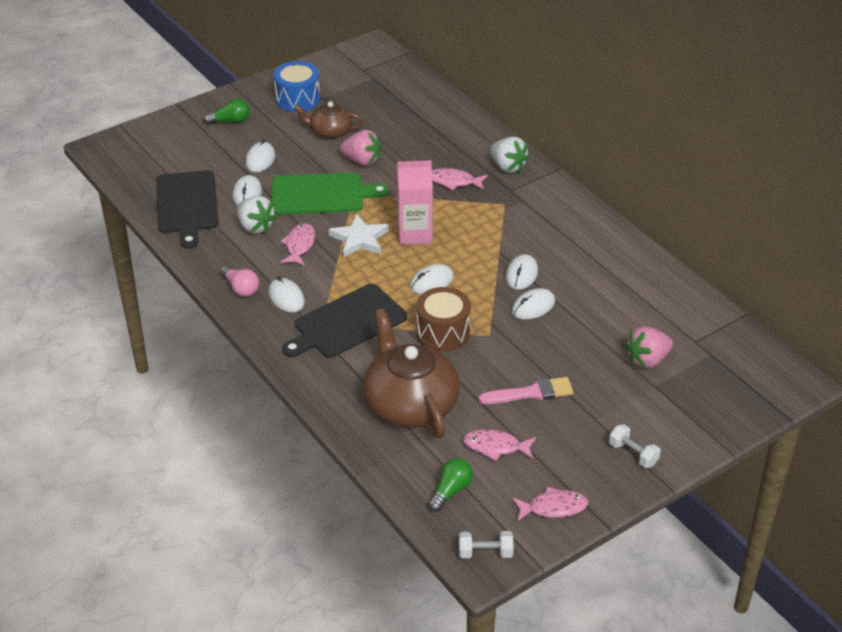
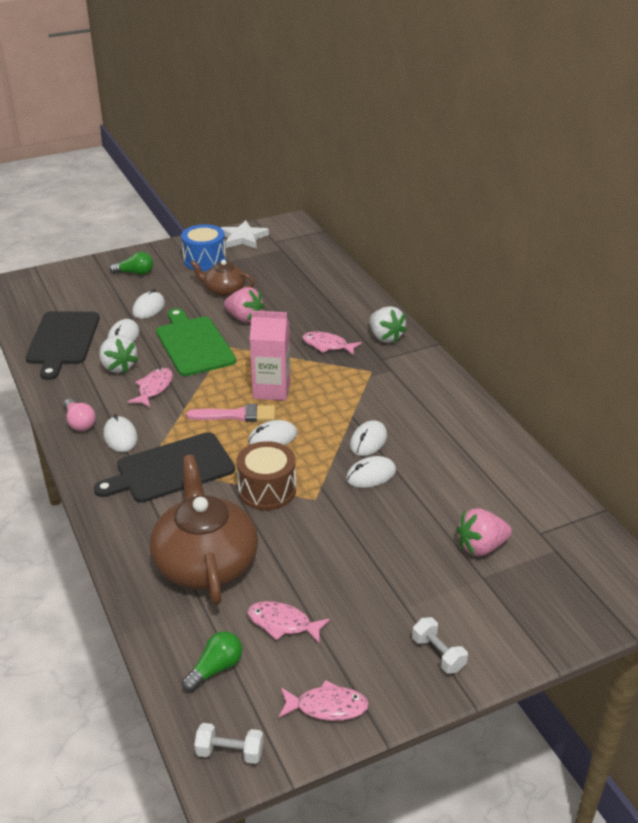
camera: 10 degrees right, 5 degrees down
(321, 194) = (194, 344): green cutting board -> green cutting board turned 120 degrees counterclockwise
(359, 239) = (215, 389): white star -> white star (243, 238)
(531, 393) = (341, 567): pink brush -> pink brush (237, 415)

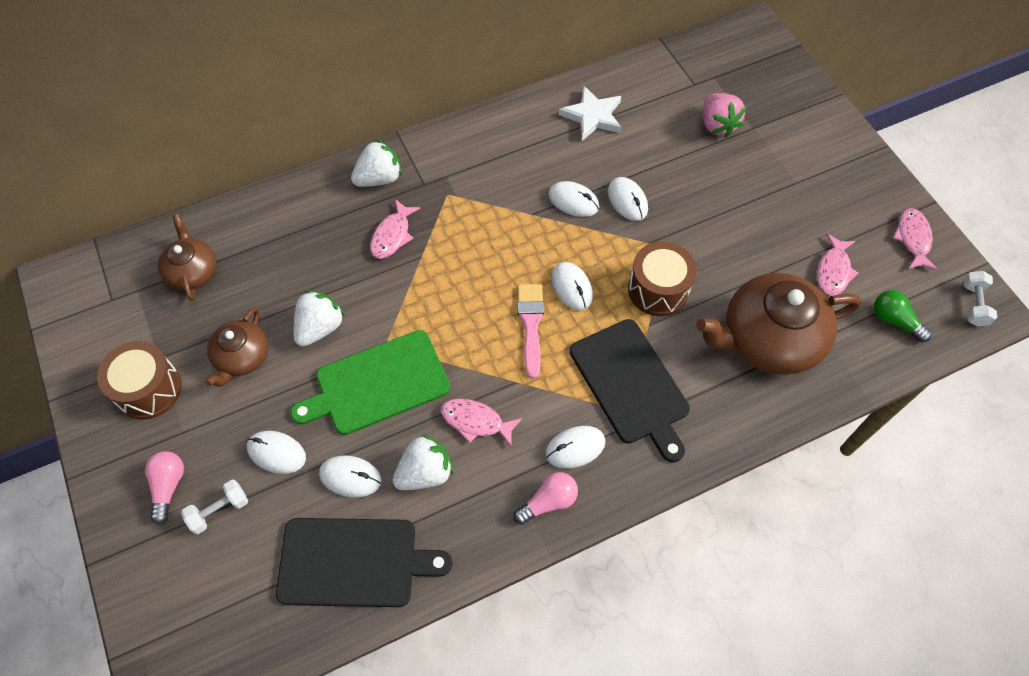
camera: 90 degrees left, 25 degrees up
(135, 273) = (168, 486): green light bulb -> pink light bulb
(204, 260) = (149, 389): blue drum -> brown drum
(243, 238) = (90, 341): white star -> white star (592, 116)
(244, 318) = (320, 328): pink strawberry -> white strawberry
(271, 390) = (481, 291): pink carton -> none
(296, 266) = (192, 271): none -> brown teapot
(438, 654) = (843, 164): white dumbbell -> white dumbbell (219, 510)

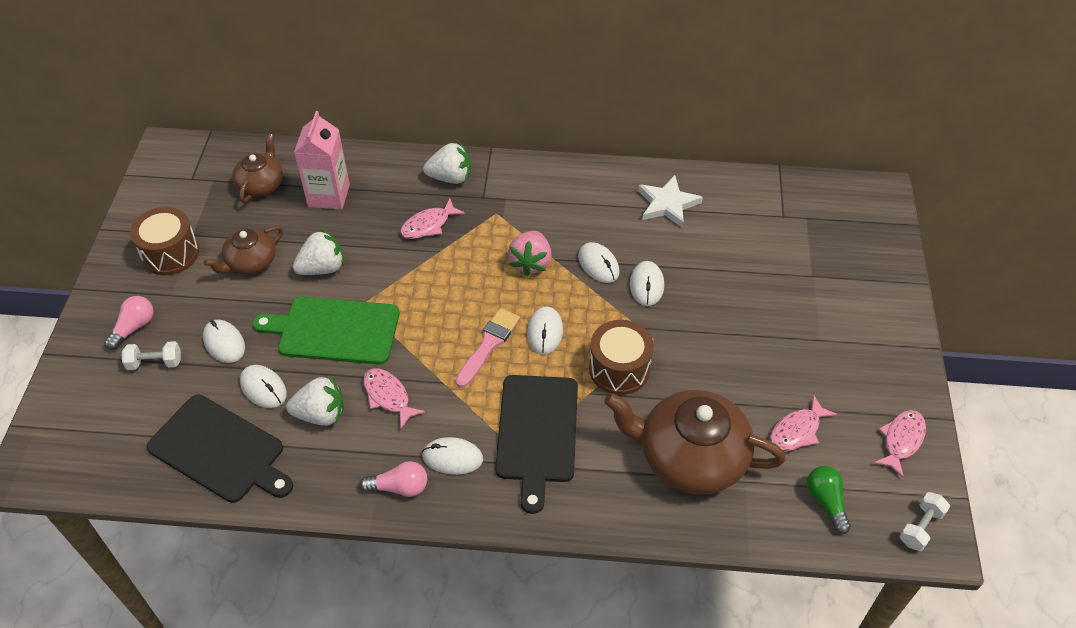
camera: 30 degrees right, 10 degrees down
(272, 251) = (329, 195): none -> pink carton
(717, 125) = (779, 259): pink strawberry -> pink strawberry (531, 263)

